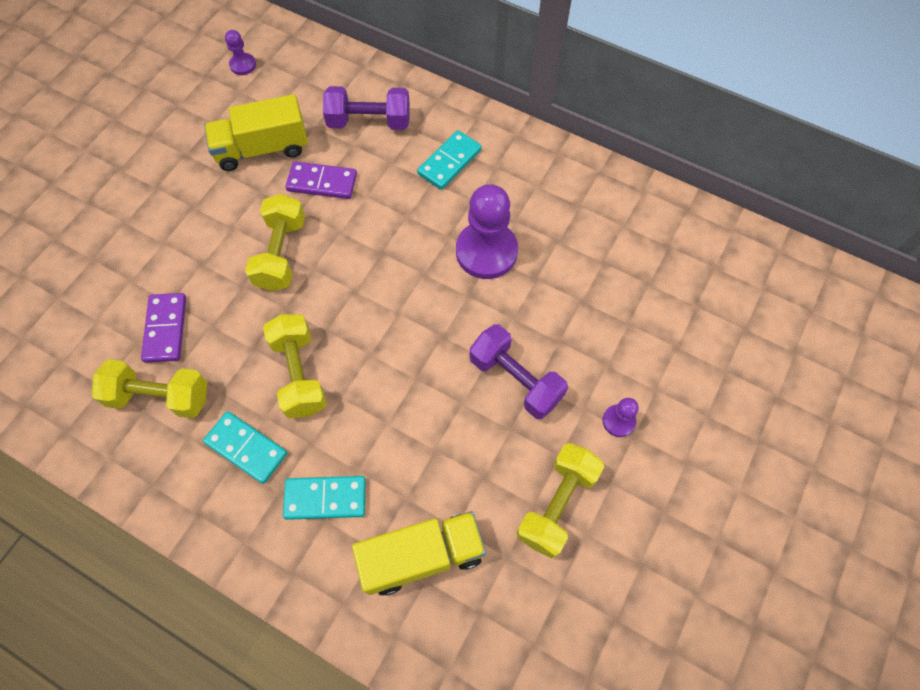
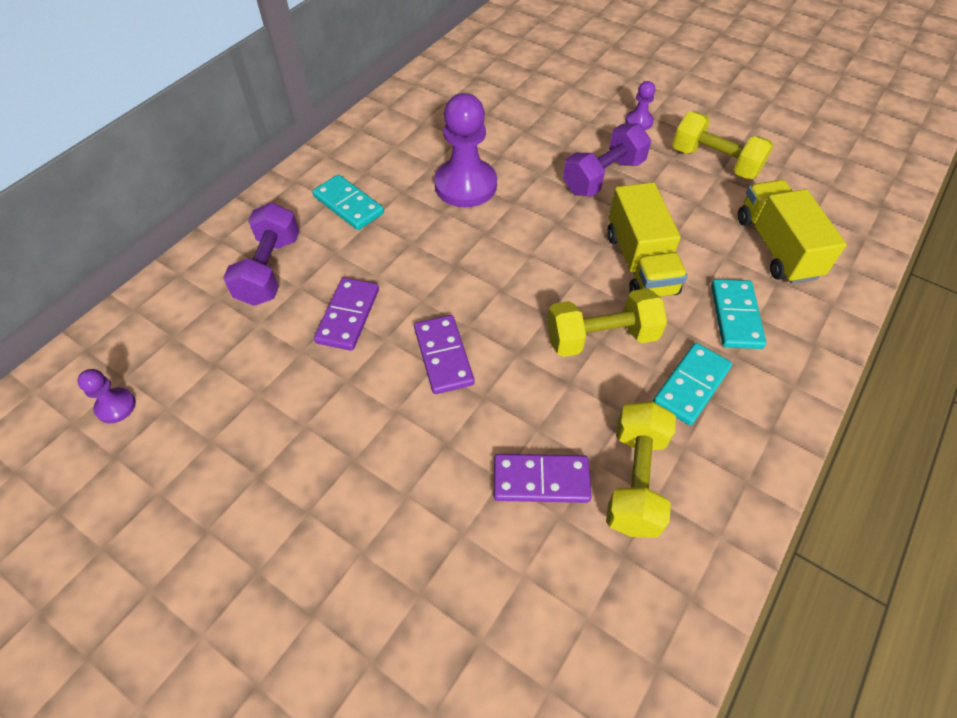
camera: 85 degrees left, 10 degrees down
(262, 149) = (277, 378): yellow truck -> yellow truck (640, 263)
(281, 253) = (444, 356): yellow dumbbell -> purple domino

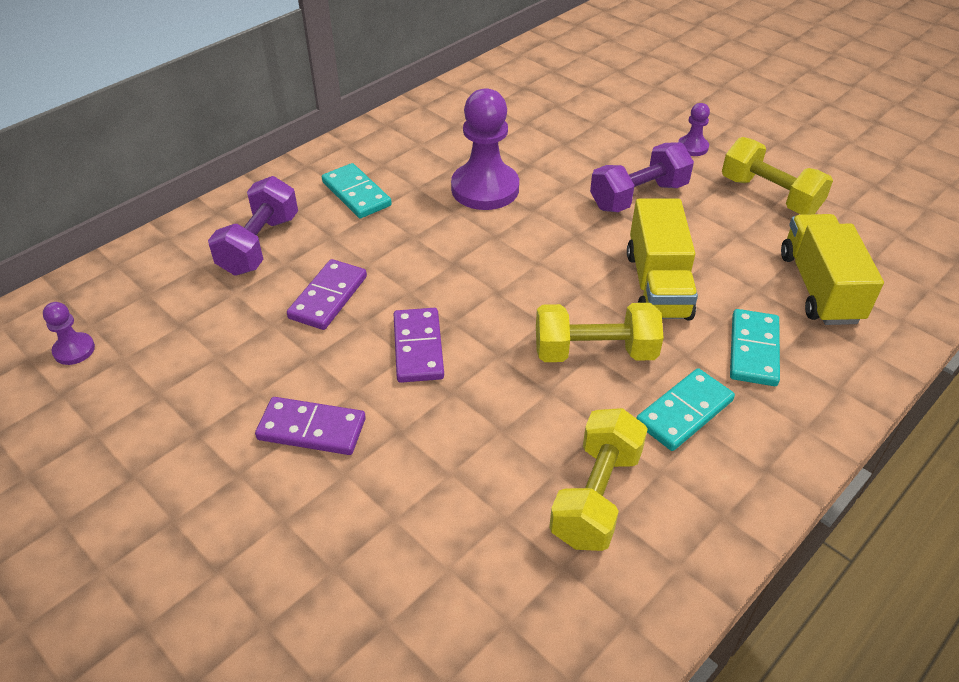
camera: 10 degrees right, 10 degrees down
(541, 480) = (492, 480): purple domino -> purple domino (312, 429)

